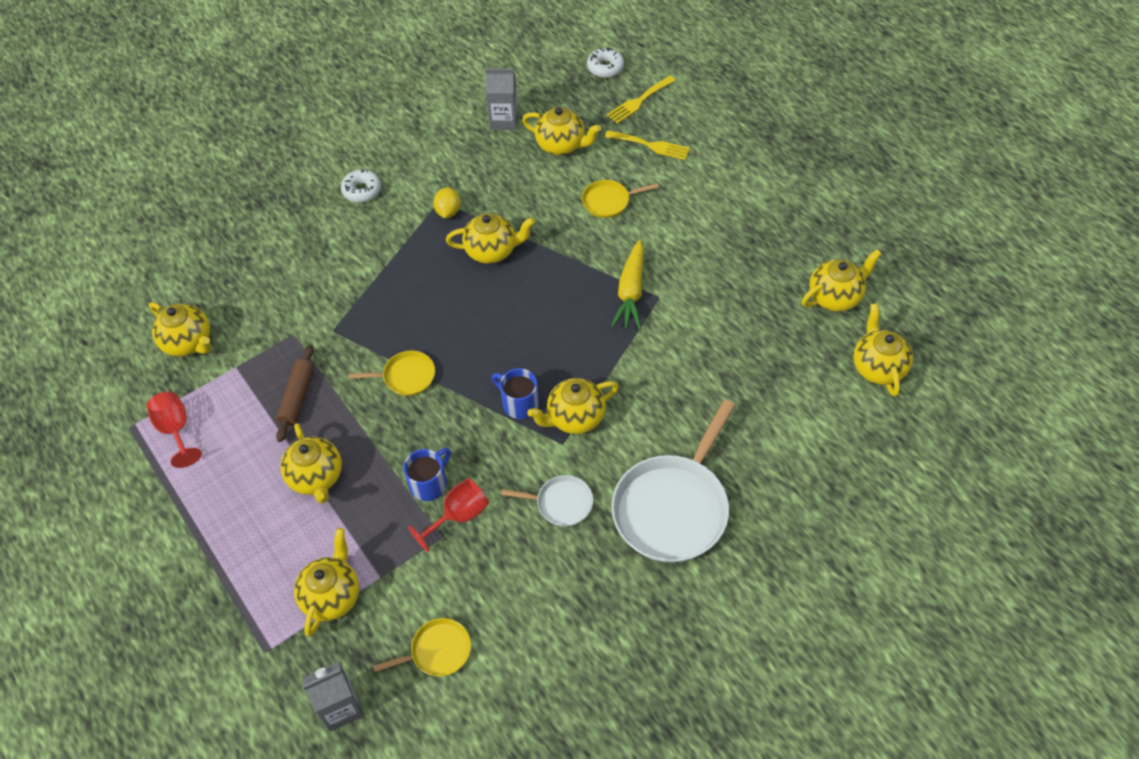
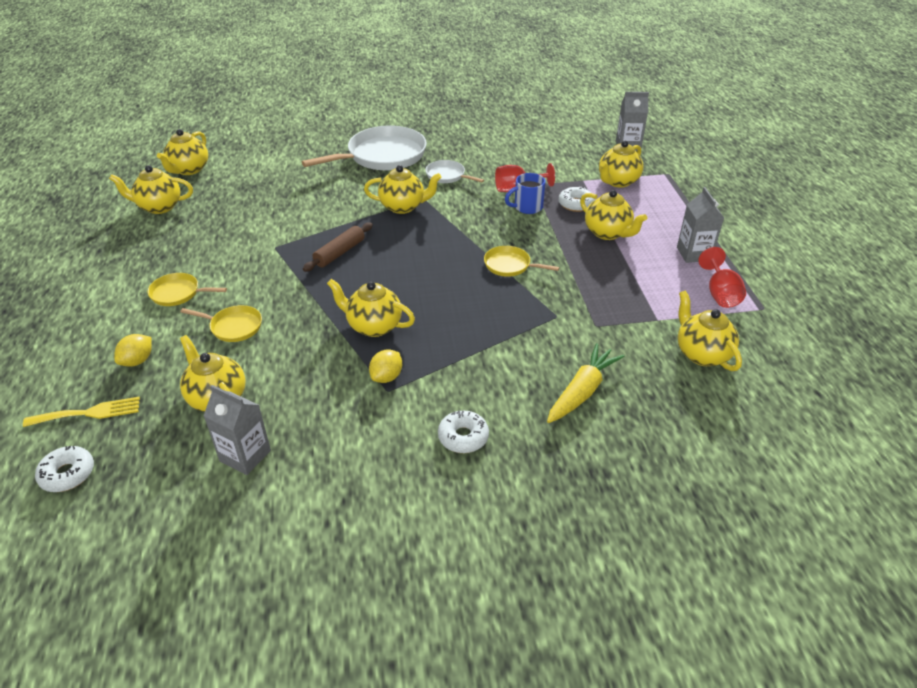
camera: 155 degrees left, 15 degrees down
(210, 483) = (694, 254): none -> grey carton
(297, 397) = (607, 281): brown rolling pin -> brown rolling pin (340, 253)
(316, 477) = (608, 233): yellow teapot -> yellow teapot turned 135 degrees clockwise
(372, 517) = (575, 204): none -> white donut
(437, 651) = (562, 148): yellow pan -> yellow pan (178, 293)
(519, 403) = (435, 225): blue mug -> none
(631, 292) = (291, 257): yellow carrot -> yellow carrot (582, 391)
(651, 145) = (137, 361): yellow fork -> yellow lemon

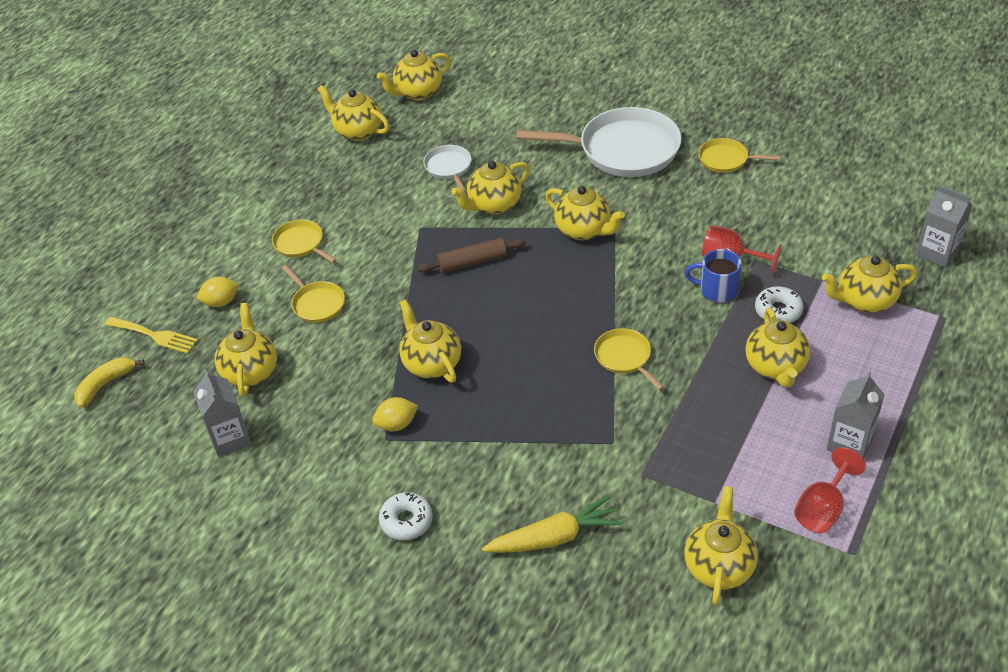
camera: 40 degrees right, 5 degrees up
(67, 474) = (105, 384): white donut -> yellow banana
(320, 215) = (493, 205): none -> yellow teapot
(447, 176) = (669, 207): white pan -> white pan (449, 168)
(456, 141) = (726, 159): none -> yellow pan

